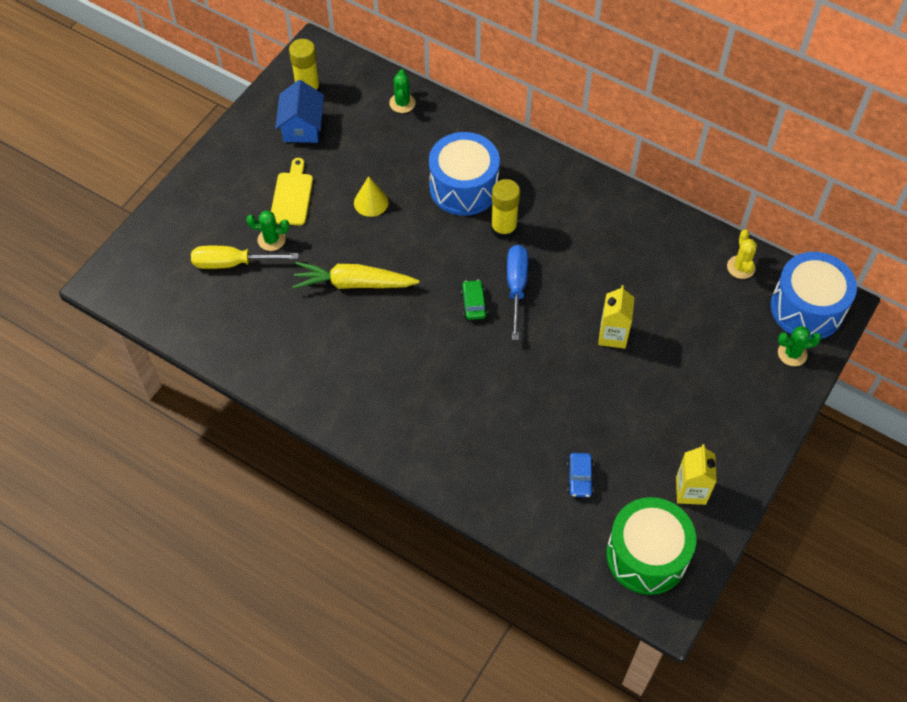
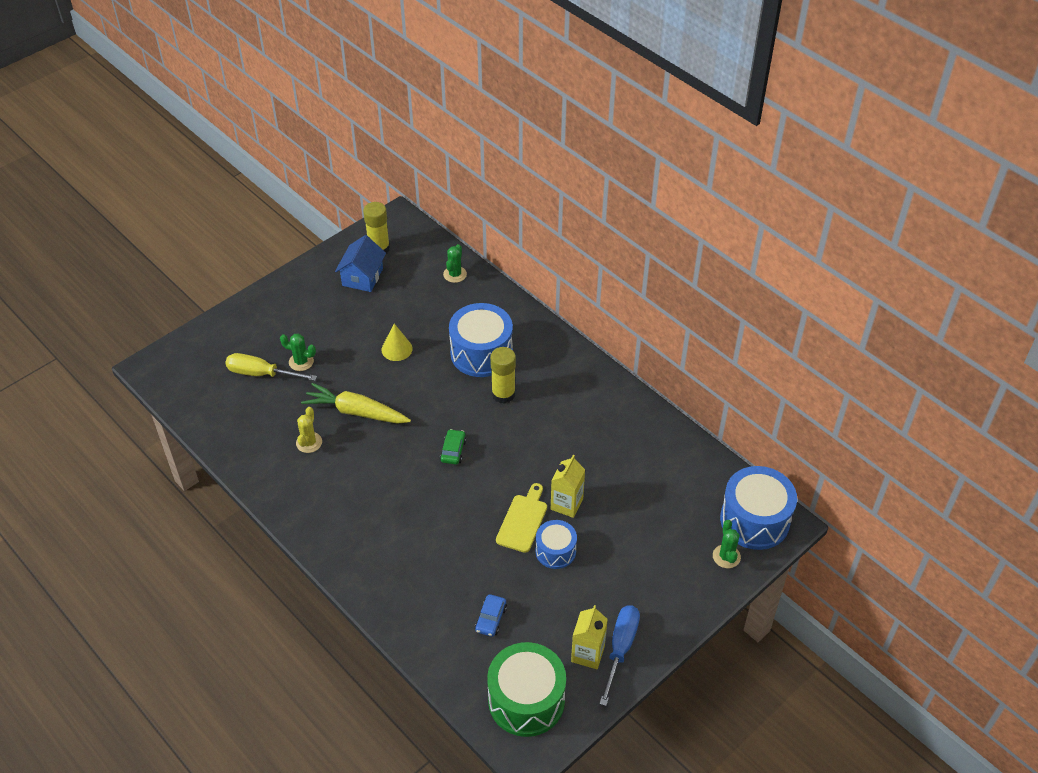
camera: 15 degrees right, 10 degrees down
(292, 196) = (332, 330): yellow cutting board -> yellow cutting board (523, 520)
(516, 287) = (496, 445): blue screwdriver -> blue screwdriver (620, 648)
(619, 389) = (555, 551): none -> blue drum
(741, 267) = (705, 471): yellow cactus -> yellow cactus (309, 442)
(792, 353) = (726, 556): green cactus -> green cactus turned 75 degrees clockwise

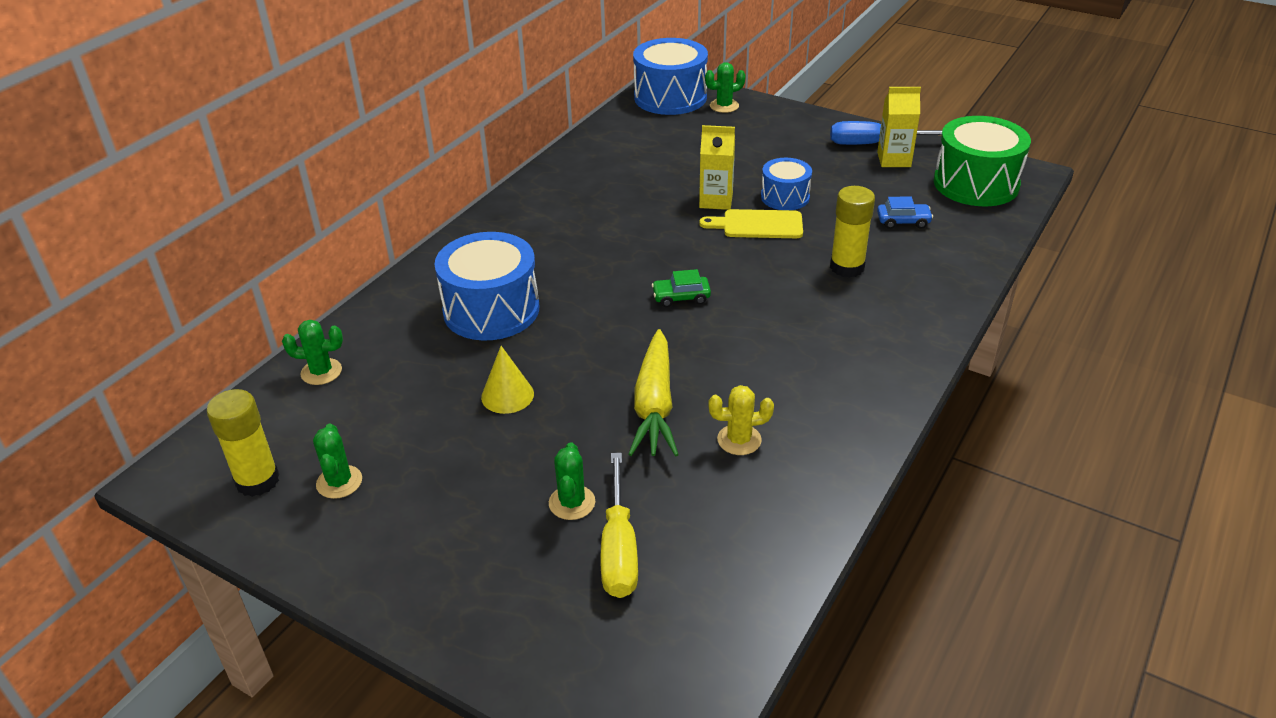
camera: 105 degrees left, 10 degrees down
(362, 277) = (339, 482): blue house -> green cactus
(503, 394) = (563, 276): yellow glue stick -> yellow glue stick (847, 267)

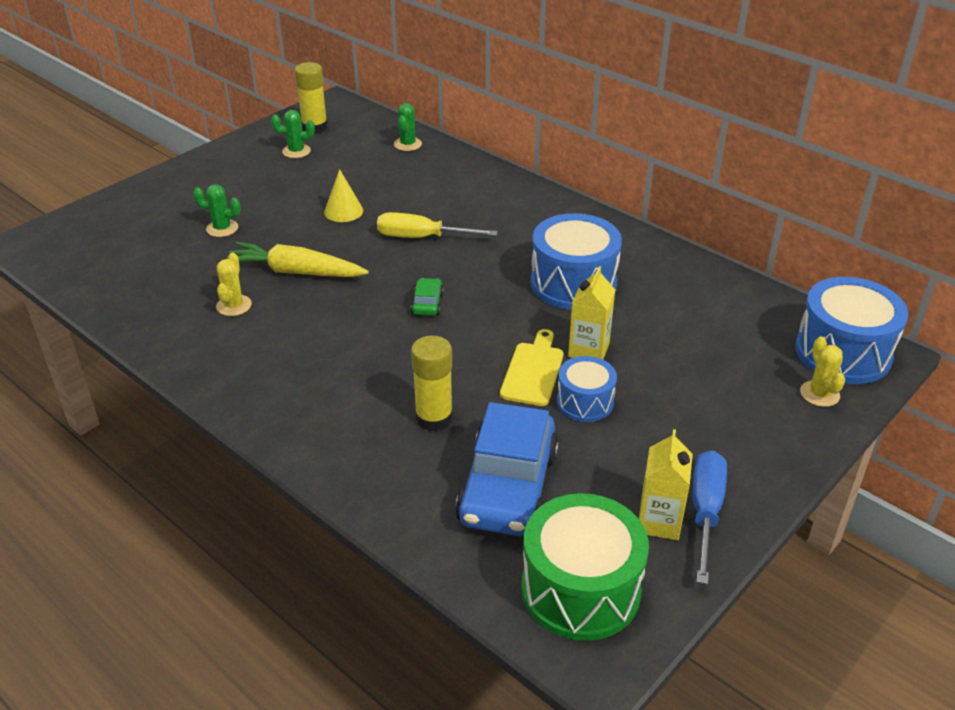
camera: 100 degrees right, 0 degrees up
(491, 310) = (450, 210): blue drum -> blue drum (573, 283)
(619, 549) = (170, 242): yellow screwdriver -> yellow screwdriver (422, 237)
(724, 106) = (819, 394): green cactus -> yellow cactus
(903, 221) = (508, 487): blue car -> blue car, size x2.37

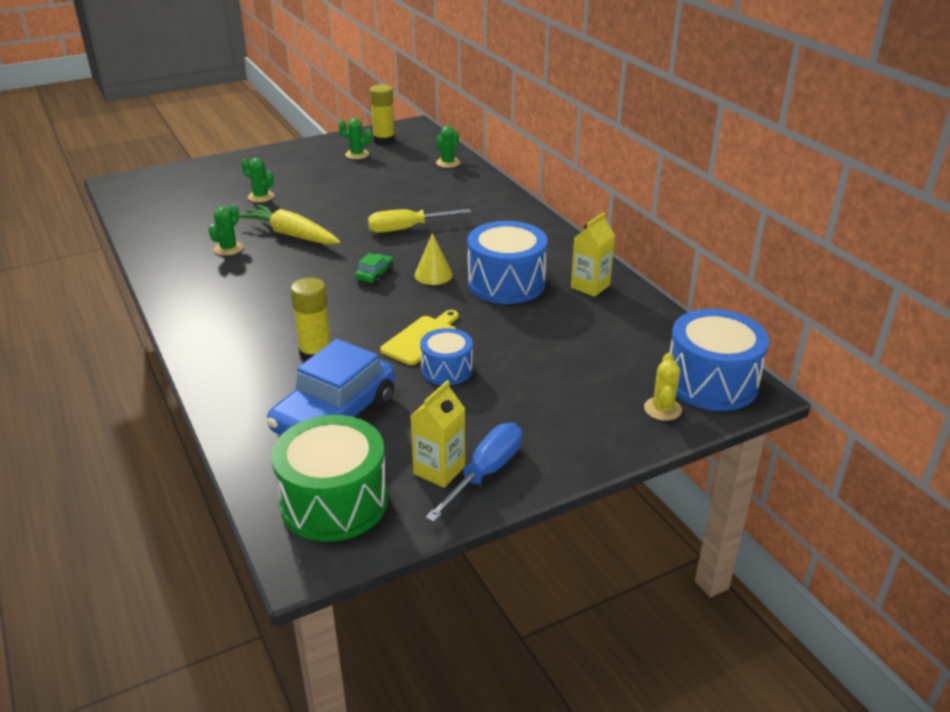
camera: 20 degrees right, 5 degrees down
(234, 305) = (228, 248): yellow cactus -> green cactus
(343, 211) = (360, 200): yellow cone -> yellow cone (433, 275)
(422, 237) = (407, 229): yellow screwdriver -> yellow screwdriver turned 45 degrees counterclockwise
(588, 350) = (480, 333): yellow carton -> yellow carton (590, 286)

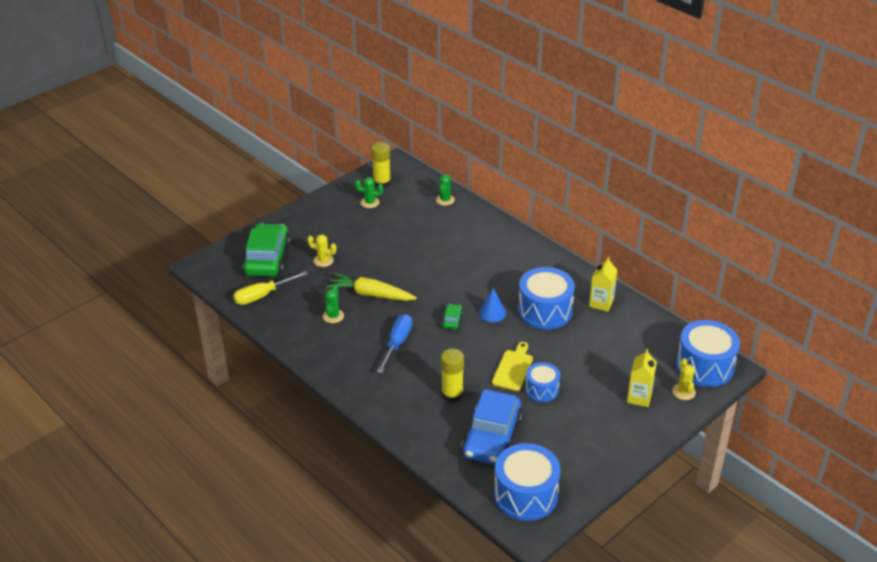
camera: 15 degrees left, 5 degrees up
(198, 187) = (267, 259): none -> green car
(261, 197) = (323, 260): green cactus -> yellow cactus
(334, 502) = (525, 495): green drum -> blue drum
(407, 229) = (451, 273): yellow screwdriver -> yellow screwdriver (262, 296)
(433, 275) = (492, 313): yellow cone -> blue cone
(439, 470) = (574, 461): yellow carton -> yellow carton (639, 397)
(485, 473) = (601, 457): blue screwdriver -> blue screwdriver (397, 343)

